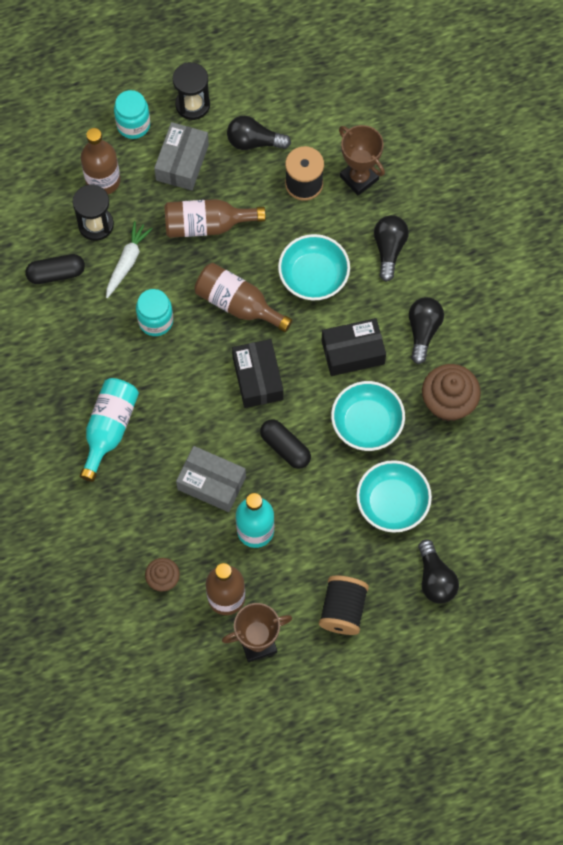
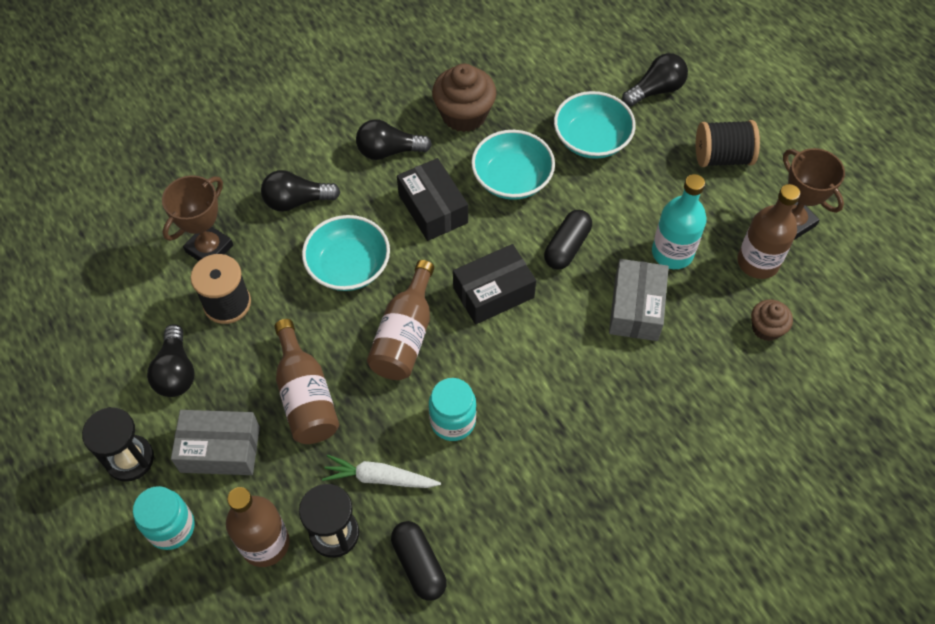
camera: 105 degrees left, 10 degrees down
(109, 429) = (611, 435): turquoise bottle -> none

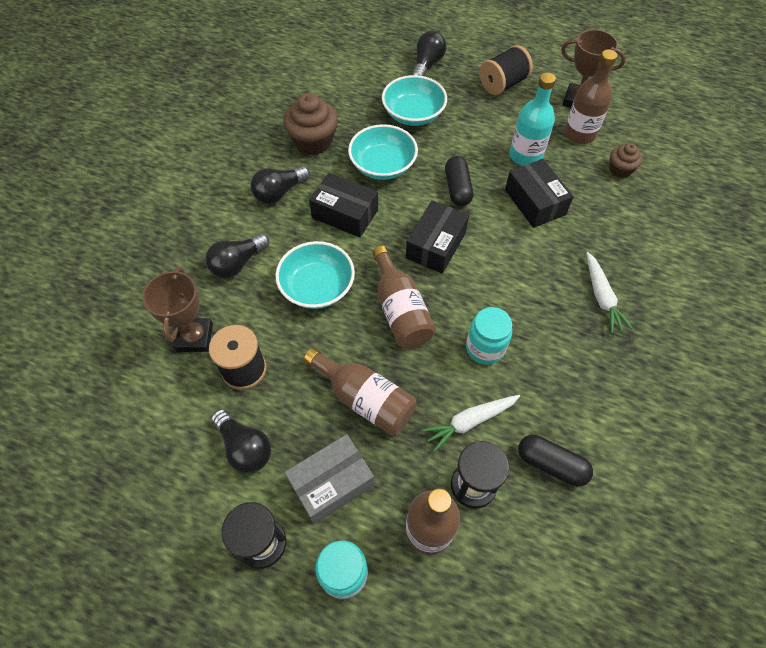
camera: 35 degrees left, 0 degrees up
(614, 447) = (602, 297): none -> white carrot
(636, 308) = (535, 202): grey box -> black box

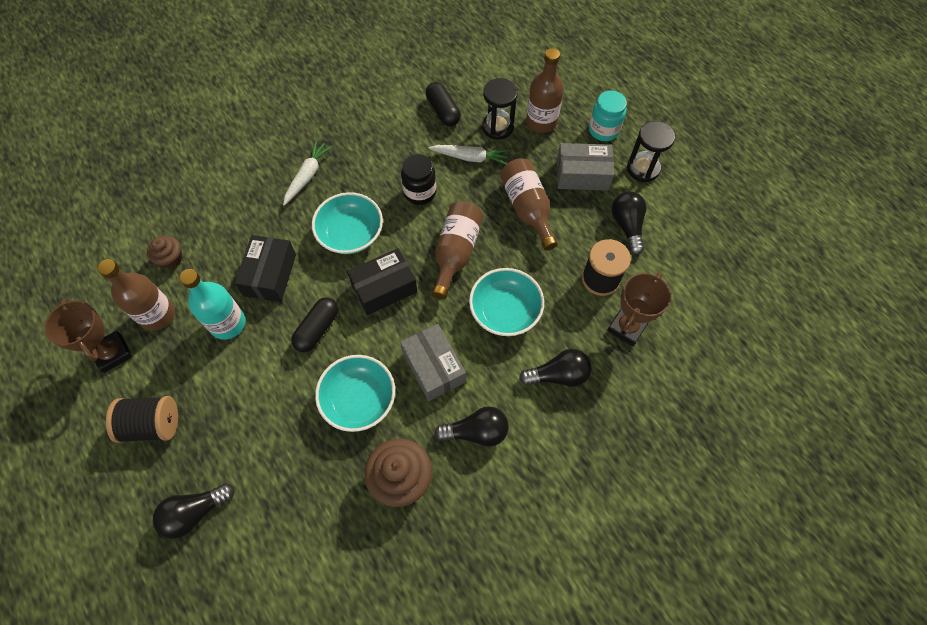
camera: 145 degrees left, 5 degrees up
(345, 214) = (434, 367): black box -> grey box
(413, 114) = (275, 446): turquoise bowl -> turquoise bowl (350, 234)
(485, 348) = (420, 192): turquoise jar -> black jar

